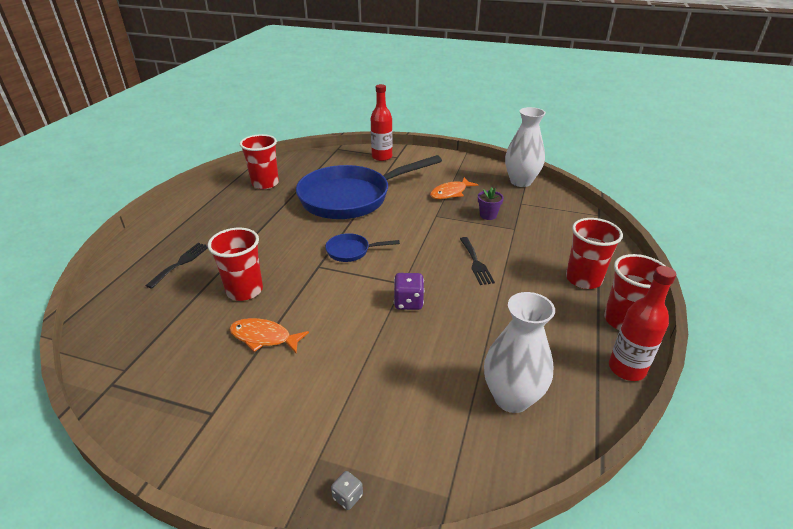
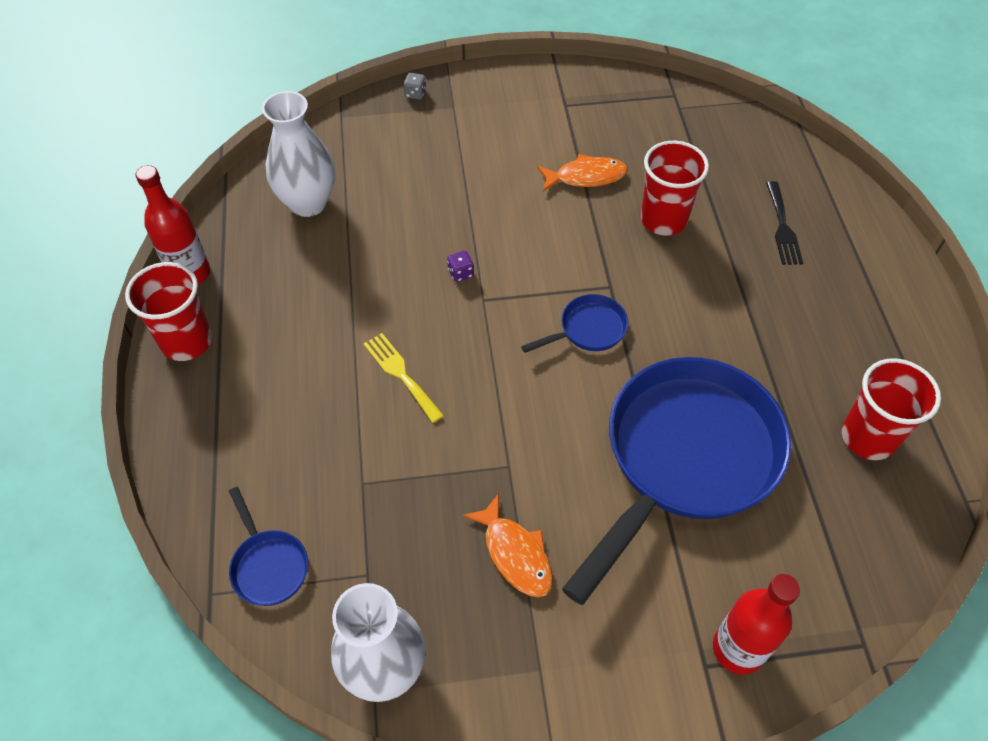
camera: 155 degrees right, 20 degrees up
(408, 302) = (460, 273): purple dice -> purple dice, size x0.58
(450, 193) = (515, 554): orange fish -> orange fish turned 120 degrees clockwise
(476, 263) = (401, 374): black fork -> yellow fork
(488, 215) = (418, 505): purple flower pot -> none
(569, 216) = (268, 565): none -> blue pan
(583, 279) = (239, 398): red cup -> none

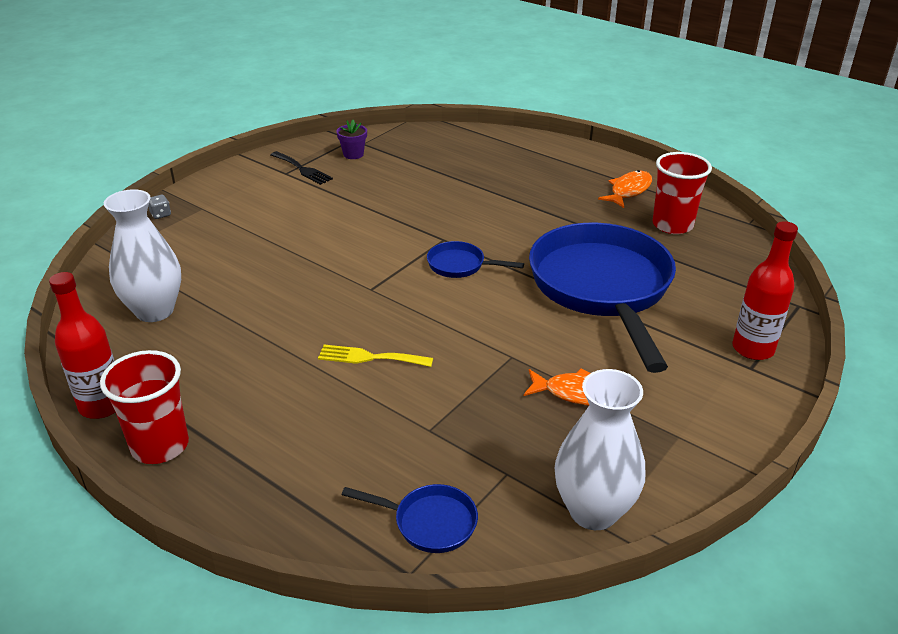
camera: 45 degrees left, 20 degrees down
(460, 273) = (335, 285): purple dice -> none
(586, 177) = (351, 199): orange fish -> orange fish (629, 190)
(588, 329) = (460, 265): blue pan -> blue pan turned 90 degrees counterclockwise
(653, 118) = (353, 154): none -> purple flower pot
(663, 219) = (429, 194): red cup -> none
(782, 227) = (501, 166): black fork -> black fork (302, 169)

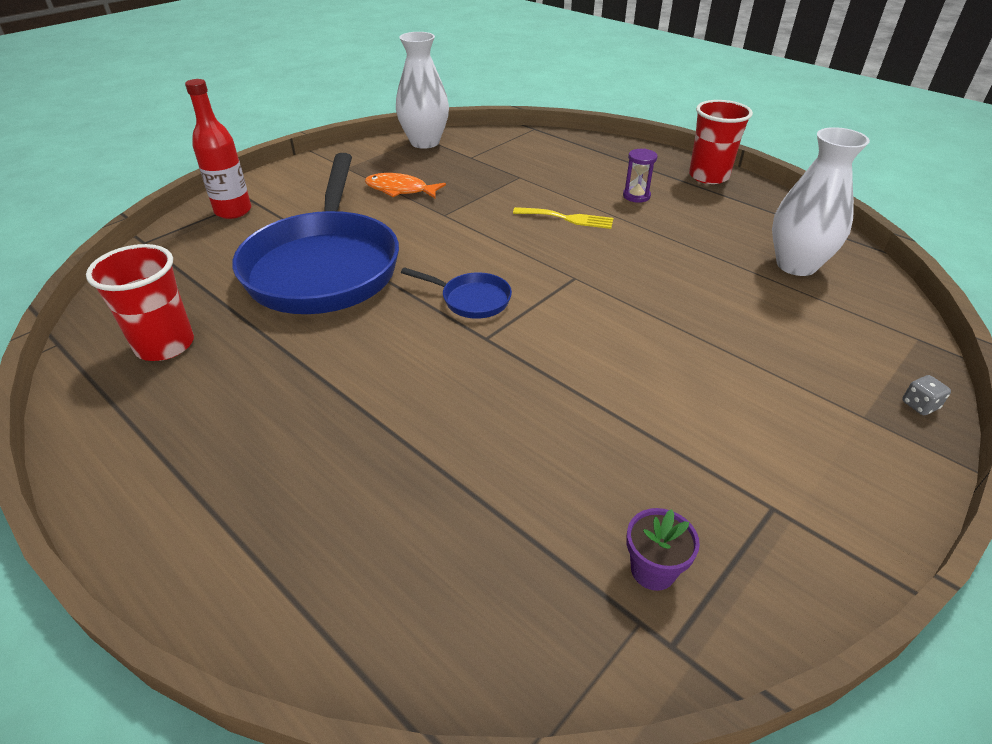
camera: 175 degrees left, 5 degrees up
(102, 405) = (773, 198): red bottle -> none
(278, 399) = (636, 196): none -> purple hourglass
(302, 169) = (744, 518): black fork -> none
(429, 522) = (522, 142): blue pan -> none
(629, 190) = (163, 418): orange fish -> none

